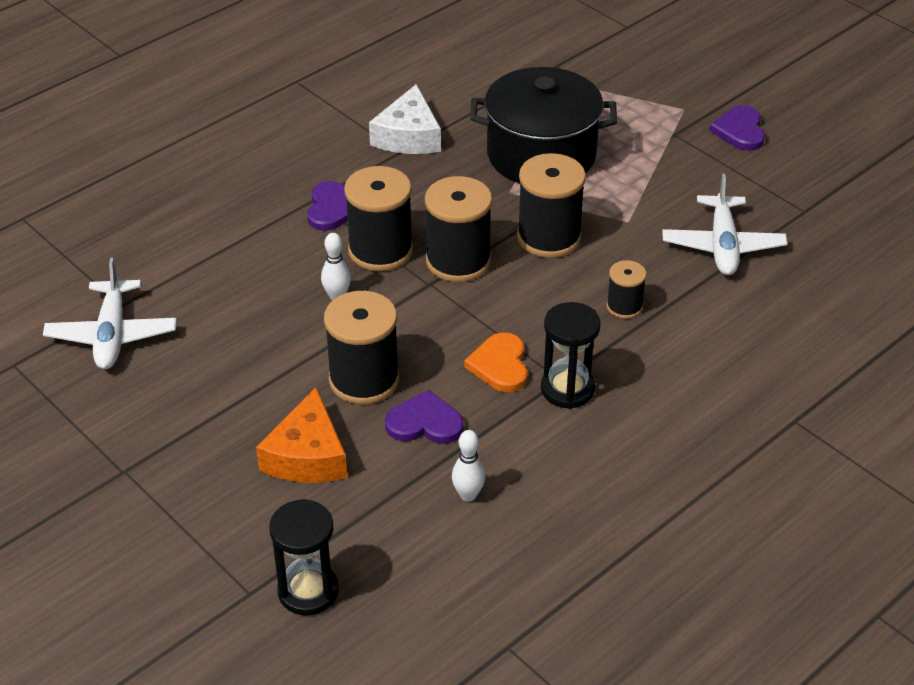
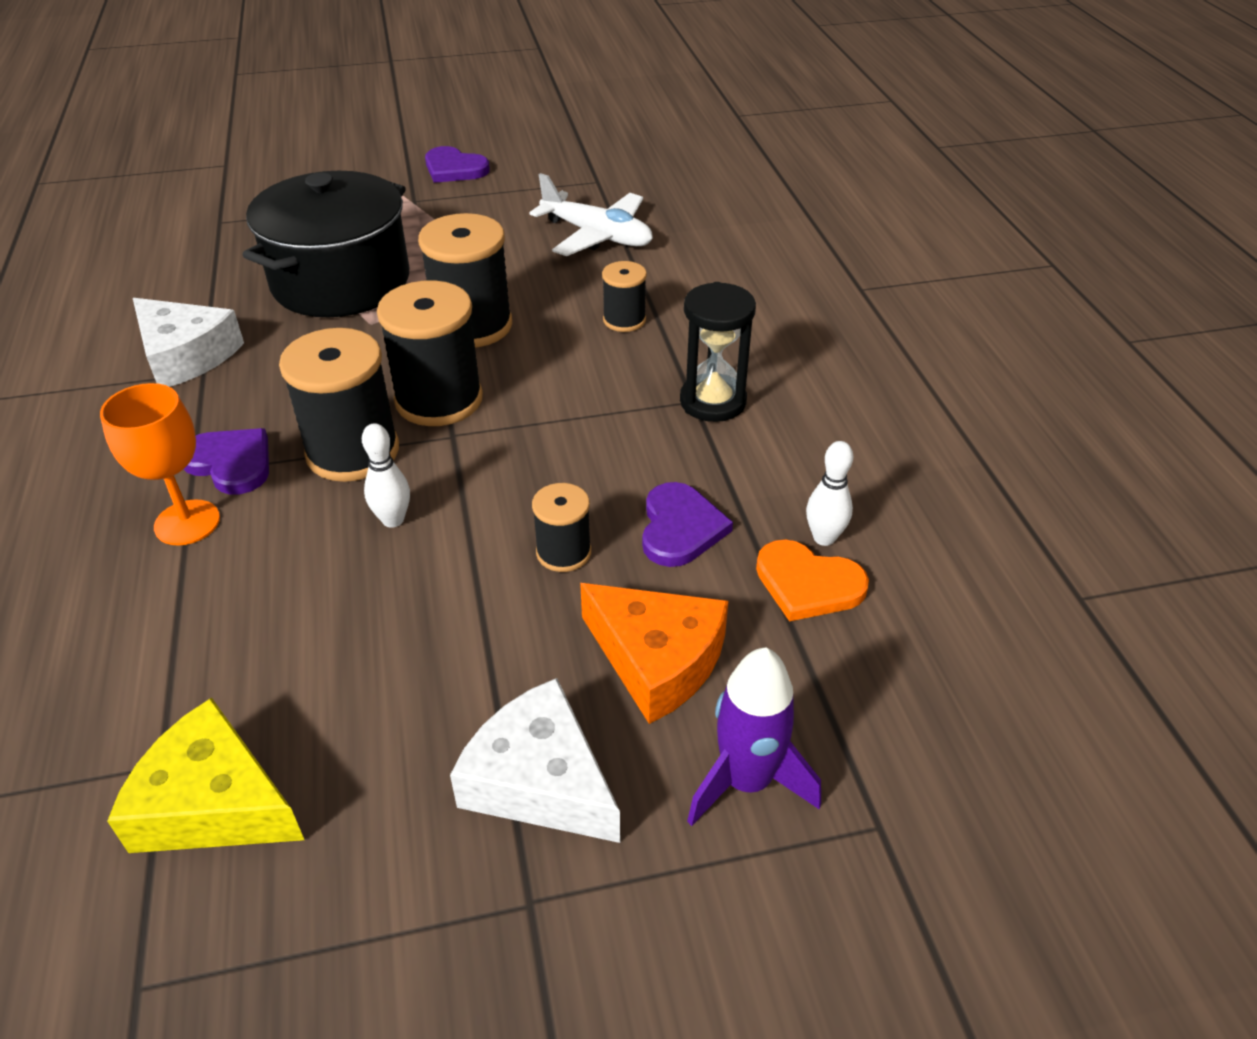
camera: 60 degrees left, 0 degrees up
(112, 335) = (214, 803): white plane -> yellow cheese
(195, 443) = (540, 780): none -> white cheese
(245, 526) = (746, 781): none -> purple rocket
(275, 220) = (187, 523): none -> orange goblet
(308, 591) = (908, 755): black hourglass -> none
(364, 380) = (563, 552): black spool -> black spool, size x0.54
(424, 423) = (680, 528): purple heart -> purple heart turned 150 degrees clockwise
(500, 365) = (635, 434): orange heart -> orange heart (808, 584)

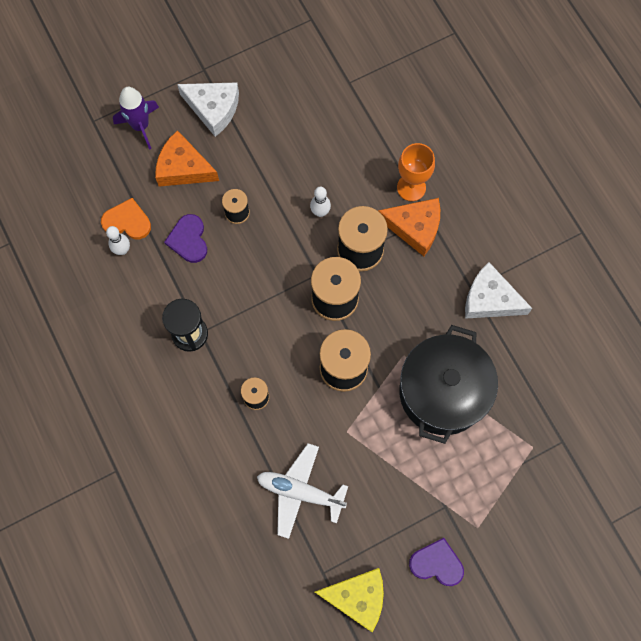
camera: 165 degrees right, 30 degrees up
(214, 803) = (322, 74): yellow cheese -> yellow cheese (357, 597)
(231, 463) = (414, 227): purple heart -> orange cheese

